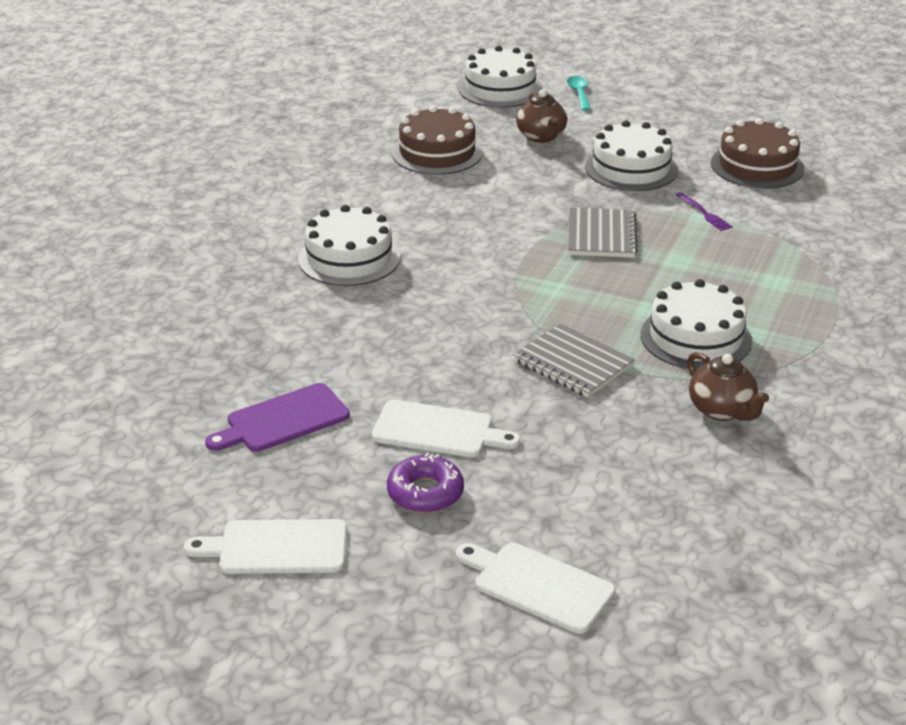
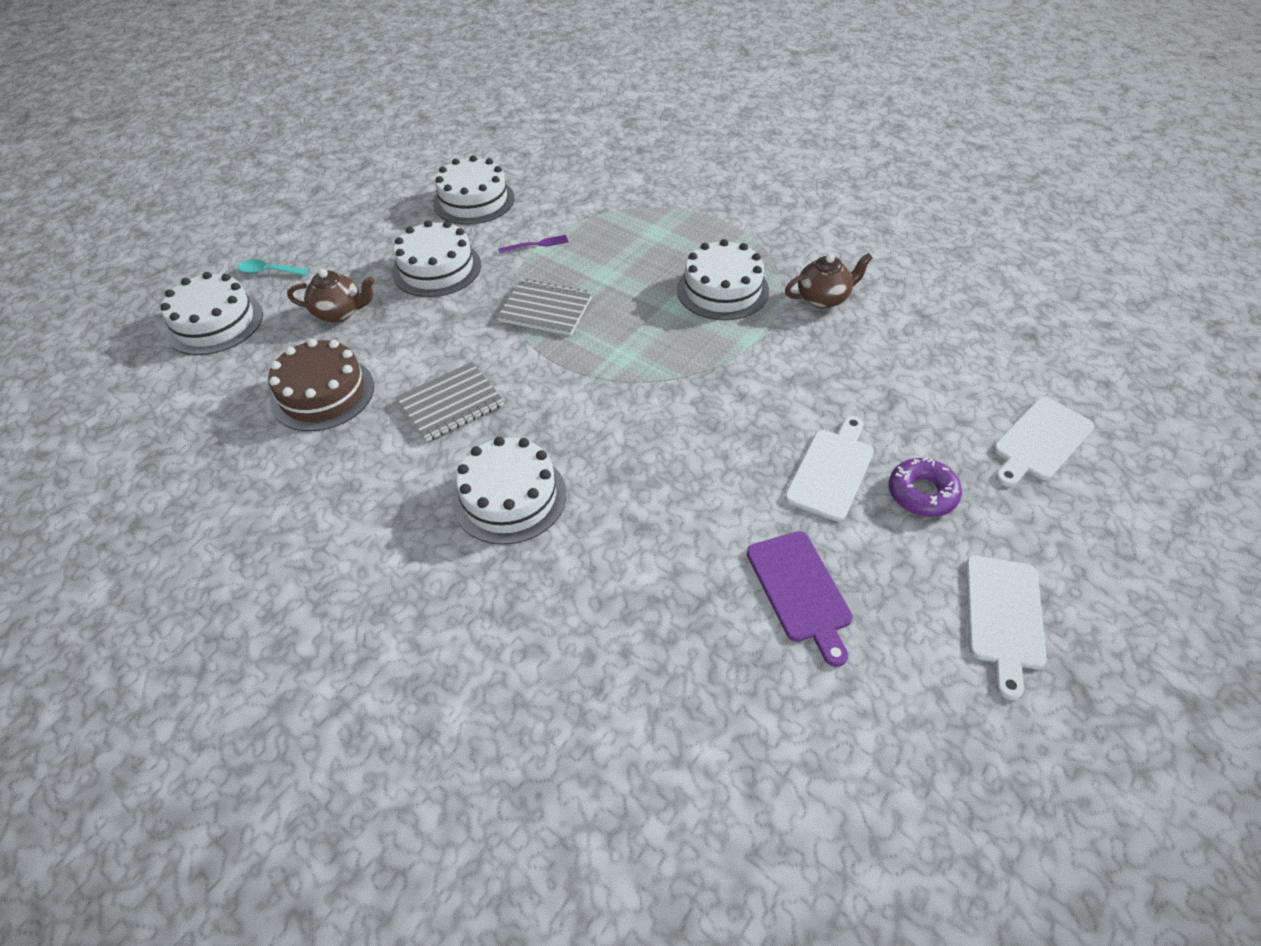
camera: 75 degrees left, 15 degrees up
(573, 363) = (744, 366): grey notebook -> grey notebook (450, 404)
(757, 166) = (474, 201): brown cake -> white cake

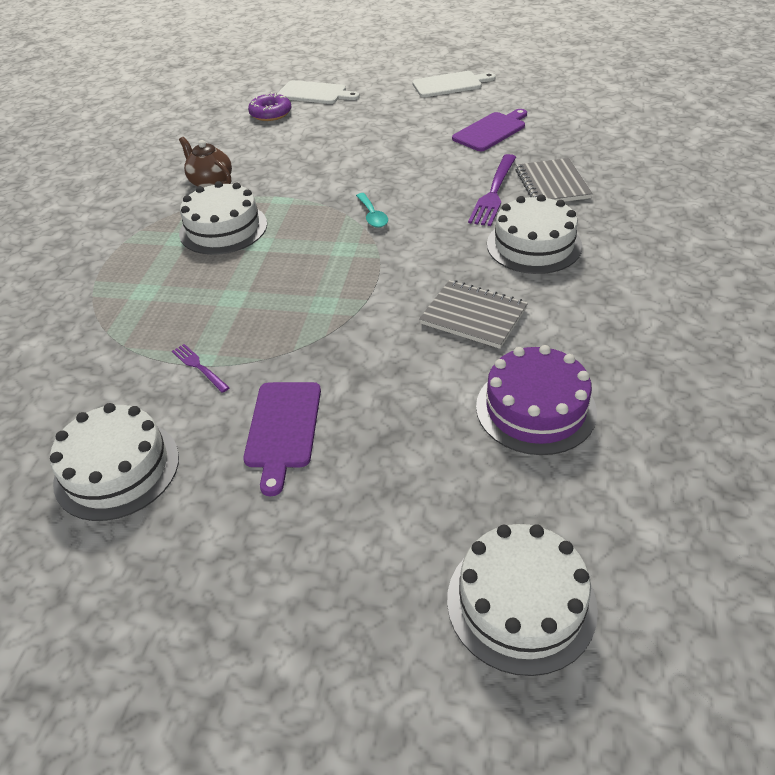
camera: 115 degrees left, 5 degrees down
(268, 272) = (383, 618): turquoise spoon -> turquoise spoon (372, 216)
(323, 393) = (535, 408): brown cake -> purple cake
(339, 313) = (413, 473): brown teapot -> none
(437, 268) = (283, 429): white cake -> purple cutting board
(545, 310) = (308, 314): grey notebook -> grey notebook (552, 184)
(636, 514) = (493, 192): none -> purple fork
(831, 470) = (392, 142): white cutting board -> none
(922, 493) = (386, 115): purple donut -> purple donut (270, 113)

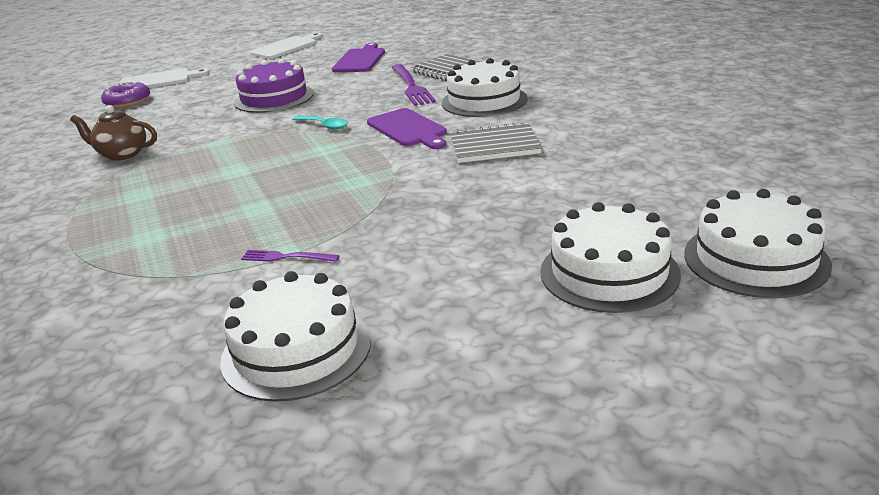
camera: 35 degrees left, 15 degrees down
(223, 228) = (181, 175): white cake -> white cake (609, 272)
(283, 429) = (429, 258): purple cutting board -> purple cutting board (408, 129)
(535, 408) = (613, 171): purple cake -> purple cake (274, 98)

